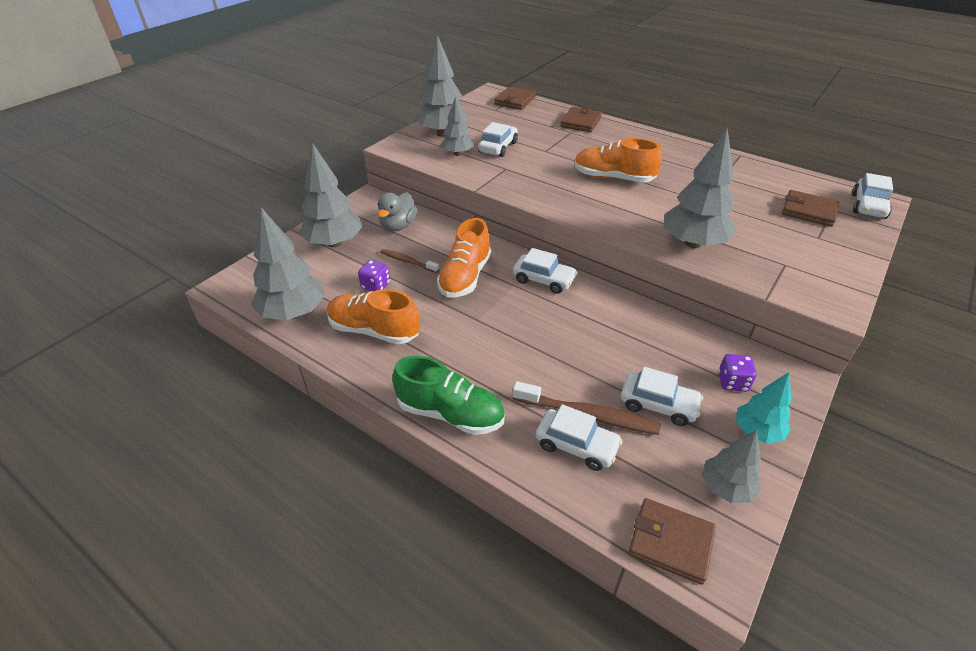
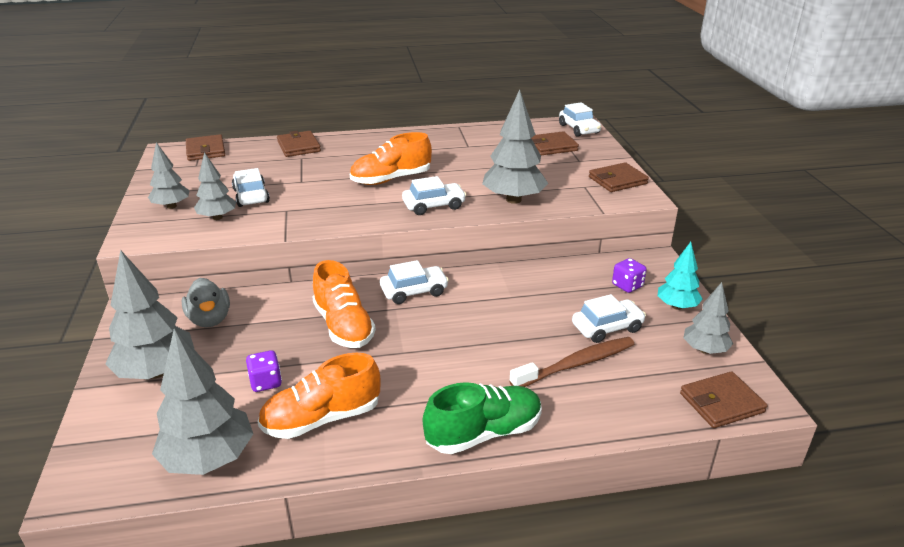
camera: 45 degrees left, 10 degrees down
(408, 261) = (268, 344): brown toothbrush -> none
(442, 133) = (171, 206): grey tree -> grey tree, size x0.60
(576, 445) = (596, 388): white car -> white car (434, 205)
(832, 276) = (617, 180): none -> brown wallet

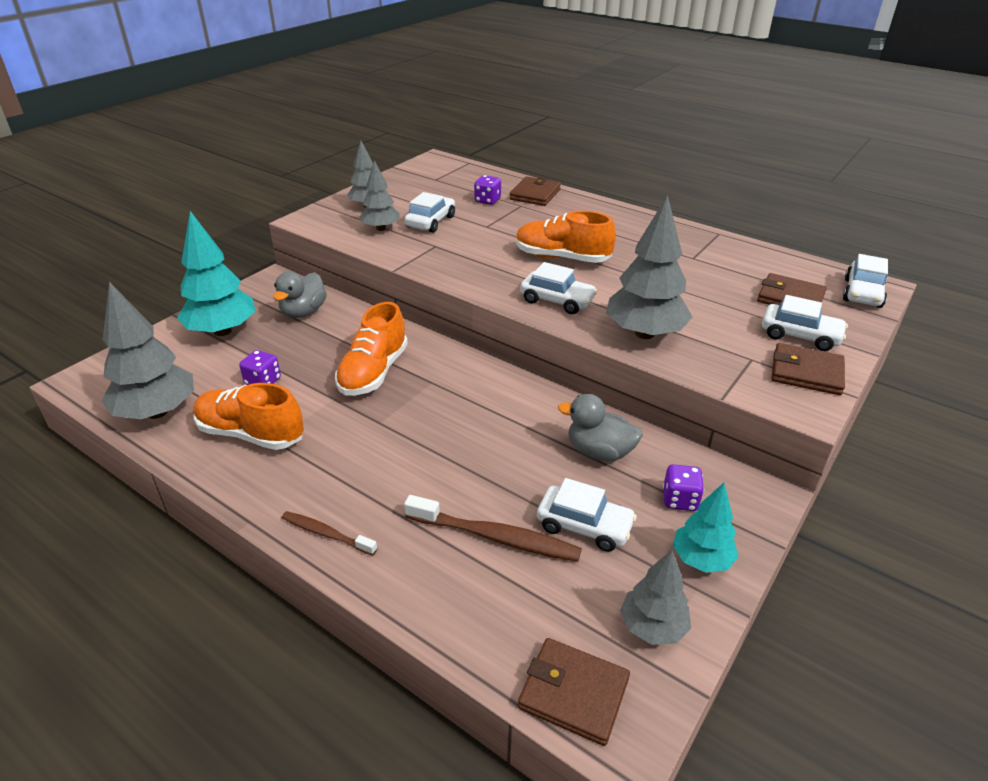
camera: 45 degrees right, 5 degrees up
(156, 372) = (222, 331): grey tree -> turquoise tree
(205, 150) = (461, 170): brown wallet -> none
(270, 164) = (487, 200): none -> purple dice
(414, 291) = (468, 376): white car -> white car (800, 335)
(484, 433) = (326, 534): green shoe -> brown toothbrush
(555, 287) = (599, 452): none -> grey duck

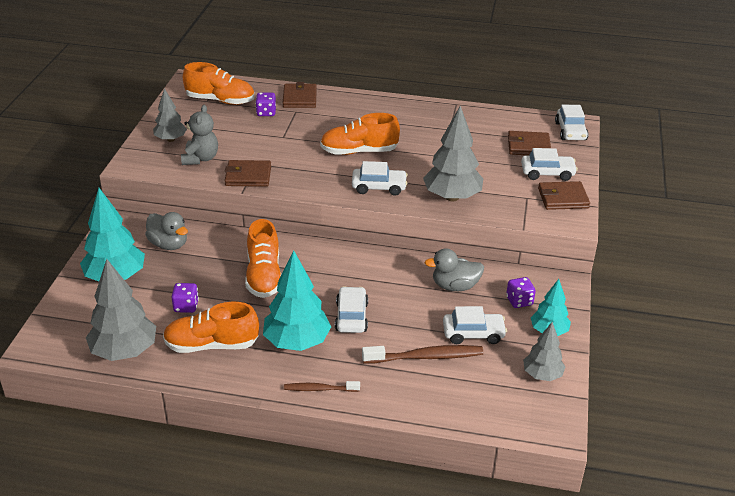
camera: 25 degrees left, 0 degrees up
(303, 312) = (169, 244): grey duck -> grey duck turned 45 degrees counterclockwise
(348, 462) = (297, 342): none -> turquoise tree
(381, 228) = (200, 158): grey tree -> grey teddy bear
(430, 222) = (235, 143): white car -> white car (351, 317)
(449, 181) = (220, 100): none -> orange shoe
(573, 693) = (520, 420): brown wallet -> brown wallet (248, 176)

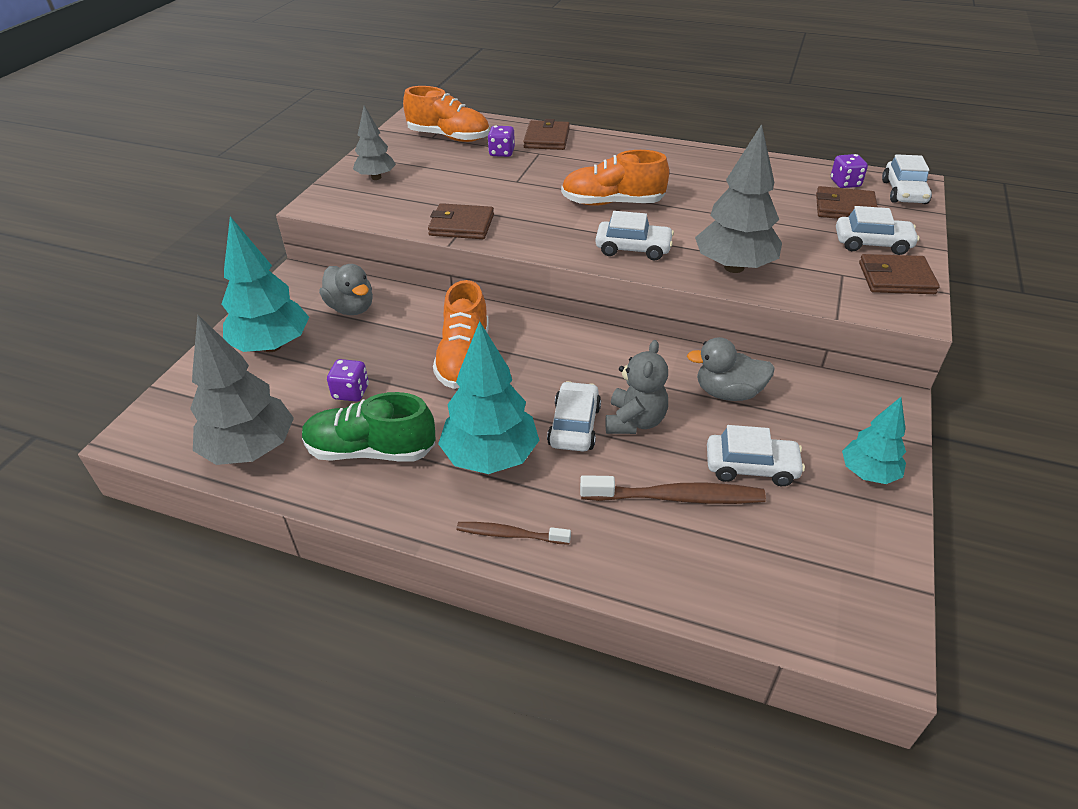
camera: 10 degrees right, 5 degrees up
(200, 158) = (406, 201): grey teddy bear -> grey teddy bear (635, 421)
(211, 345) = (371, 450): orange shoe -> green shoe
(519, 301) = (822, 422): purple dice -> purple dice (845, 183)
(542, 375) = (858, 545): grey tree -> none

